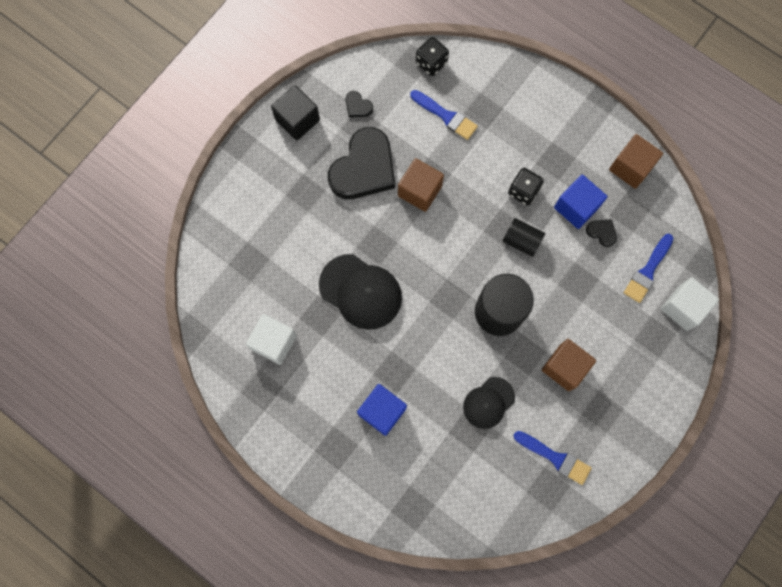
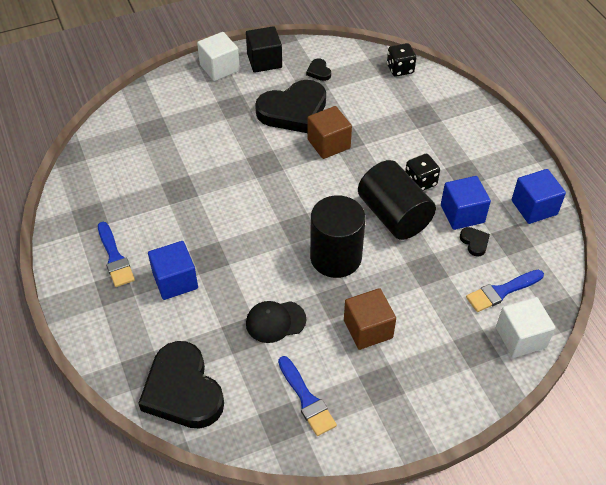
camera: 30 degrees right, 25 degrees down
(274, 342) = (127, 189): white cube -> white cube (219, 68)
(360, 291) = (226, 188): black cap -> none
(446, 116) = (387, 106): blue brush -> blue brush (115, 258)
(457, 506) = (182, 390): none -> black heart
(521, 241) = (394, 215): black cylinder -> black cylinder, size x1.83
(631, 167) = (534, 207): brown cube -> blue cube

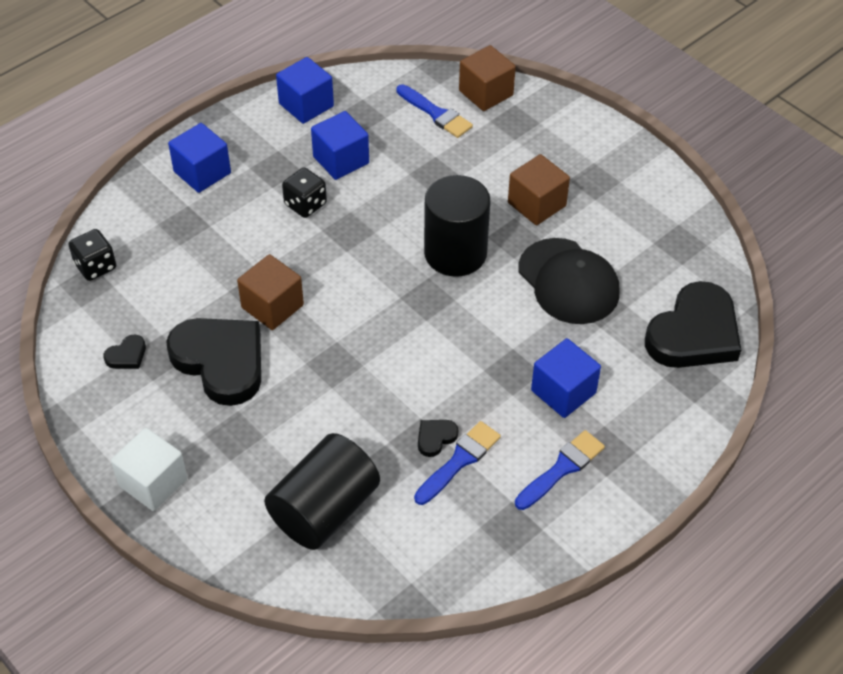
camera: 110 degrees left, 0 degrees up
(264, 61) = (120, 429): black cube -> none
(275, 321) = (568, 281): black cap -> black cap, size x1.60
(306, 399) = (644, 231): blue brush -> blue brush (459, 461)
(394, 215) = (369, 217): black cylinder -> black cylinder (324, 509)
(473, 133) = (202, 172): none -> blue cube
(474, 242) = (379, 143): black heart -> black heart (435, 438)
(520, 337) = (486, 93): white cube -> brown cube

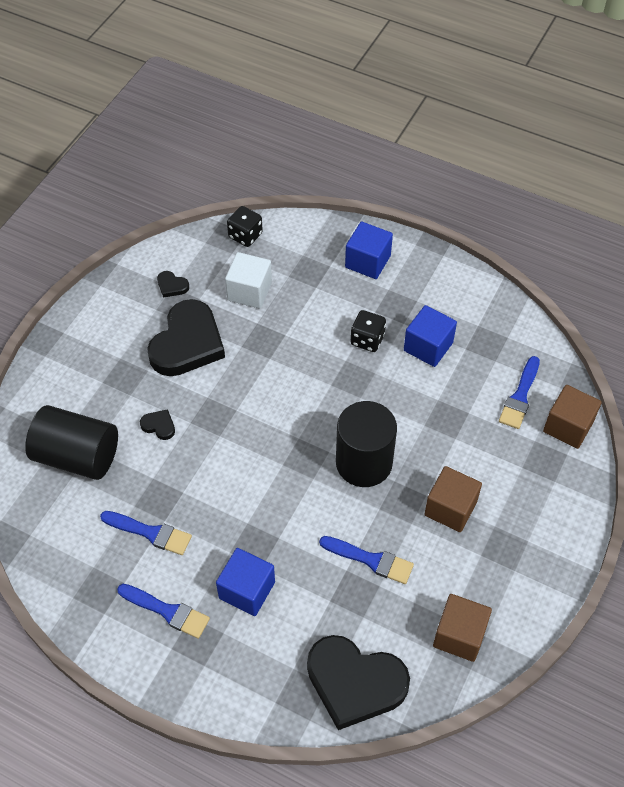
camera: 70 degrees right, 5 degrees up
(153, 482) = (68, 344): white cube -> white cube (249, 291)
(272, 306) = (253, 356): brown cube -> brown cube (459, 635)
(306, 105) = (478, 301): blue cube -> none
(435, 438) = (166, 509): black heart -> black heart (159, 426)
(568, 281) = (371, 560): black cap -> blue brush

